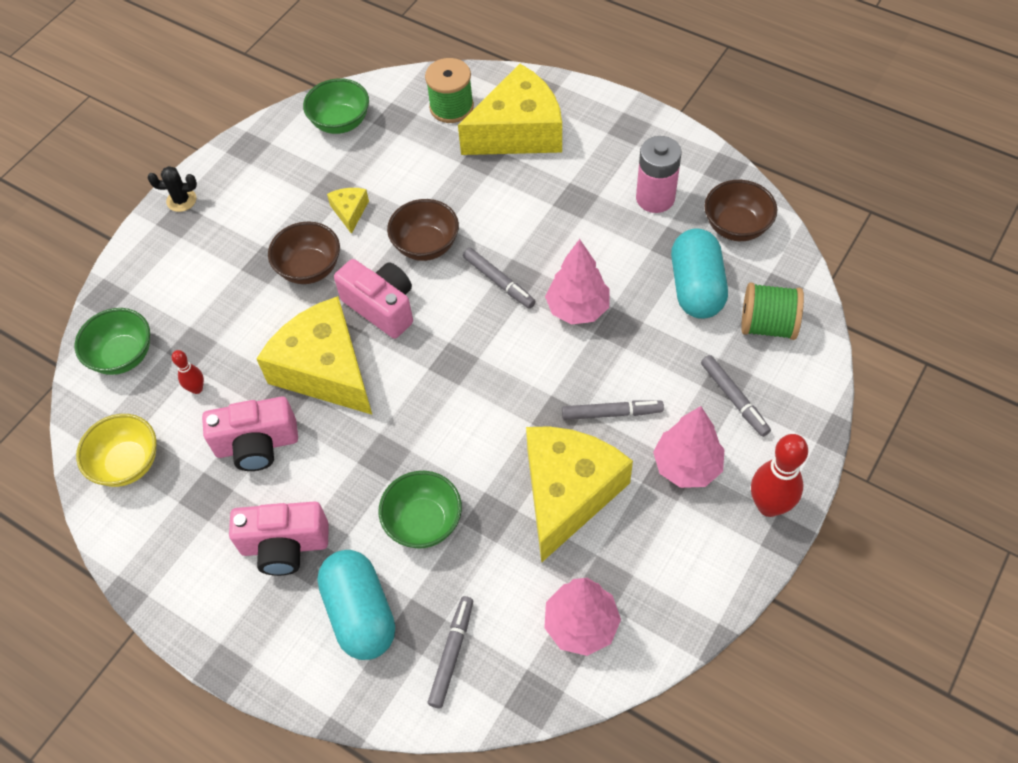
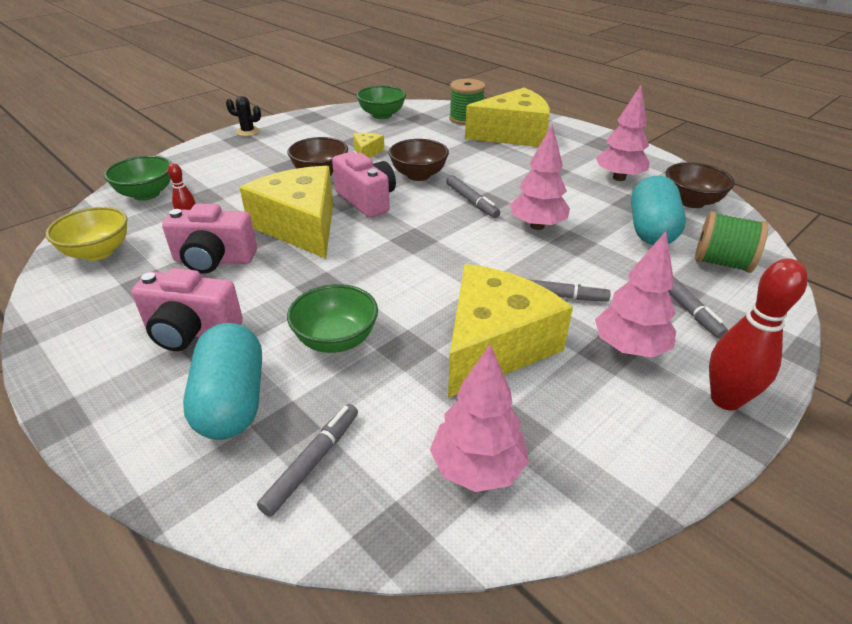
camera: 10 degrees right, 20 degrees down
(655, 198) = (619, 178): pink battery -> pink tree

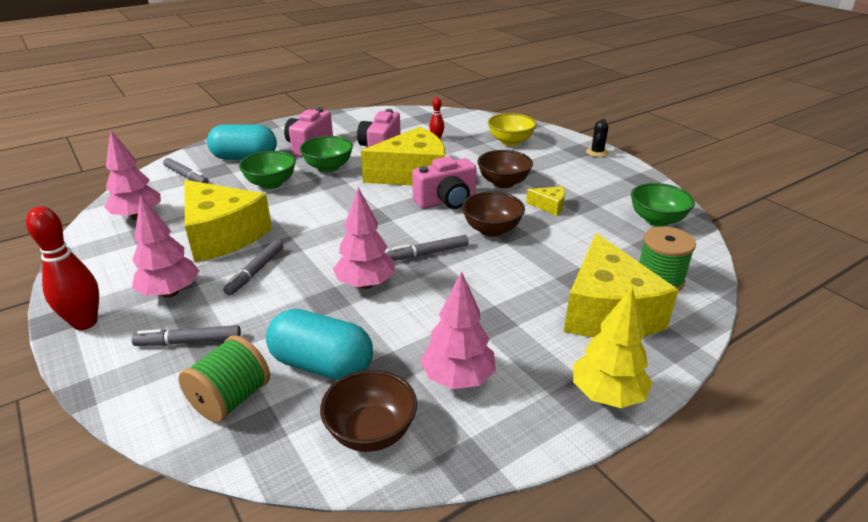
camera: 100 degrees right, 5 degrees down
(98, 252) = (405, 119): yellow bowl -> yellow bowl (510, 142)
(146, 194) = (478, 125): green bowl -> green bowl (328, 167)
(594, 137) = (607, 395): none -> yellow tree

